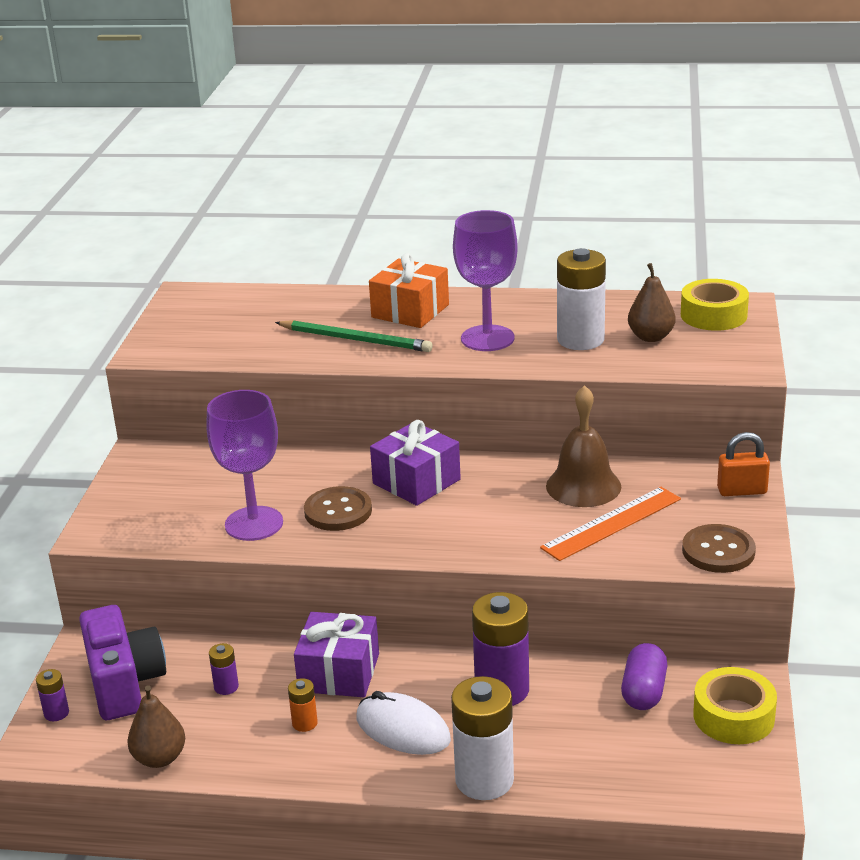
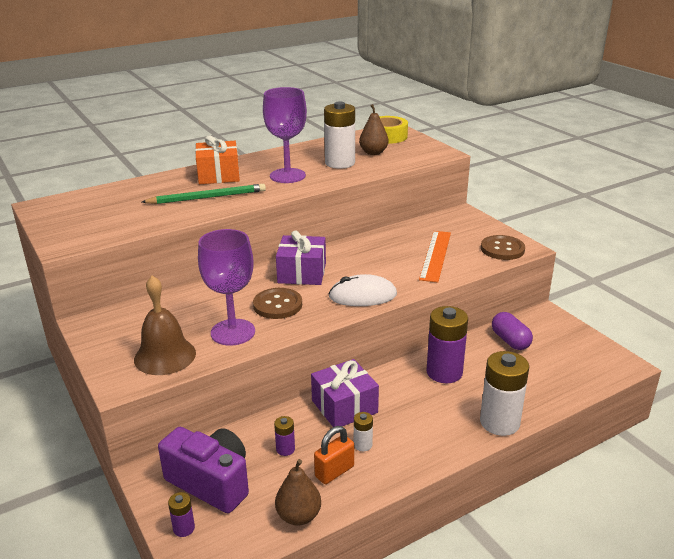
camera: 40 degrees left, 0 degrees up
(304, 723) = (363, 445): orange battery -> white battery
(403, 729) = (422, 419): white mouse -> white mouse (363, 296)
(583, 486) = (395, 244): brown bell -> brown bell (165, 356)
(733, 716) = (562, 333): yellow tape -> none
(742, 491) = (471, 220): orange padlock -> orange padlock (334, 471)

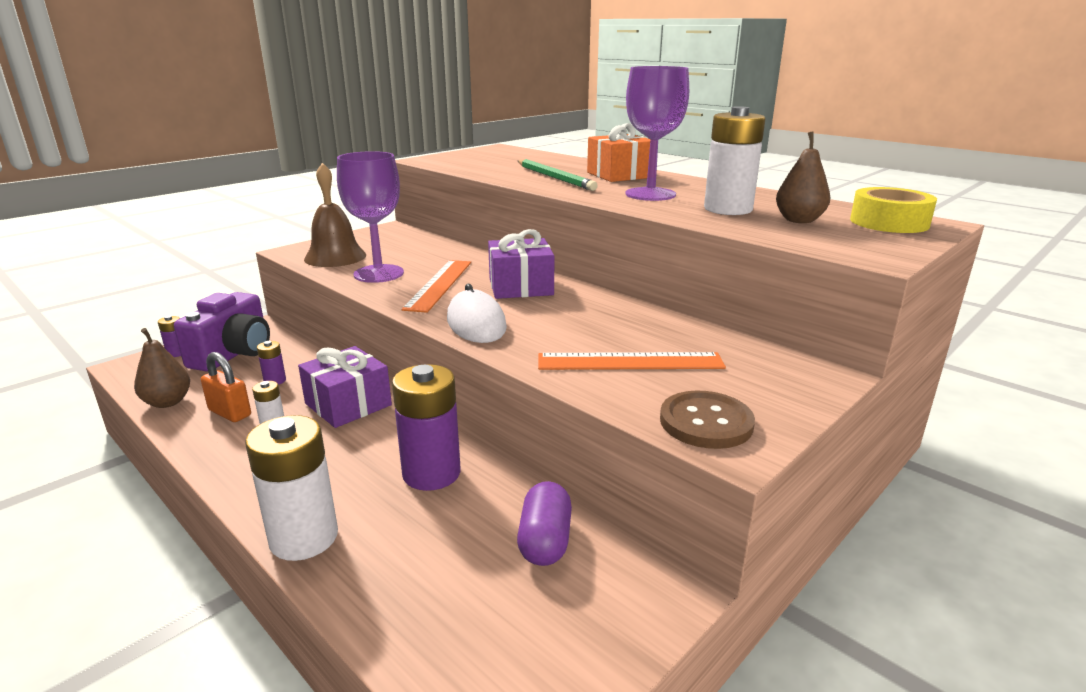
camera: 75 degrees right, 5 degrees down
(277, 305) = (439, 284): brown button -> orange ruler
(510, 341) = (545, 541): purple capsule -> purple capsule turned 45 degrees counterclockwise

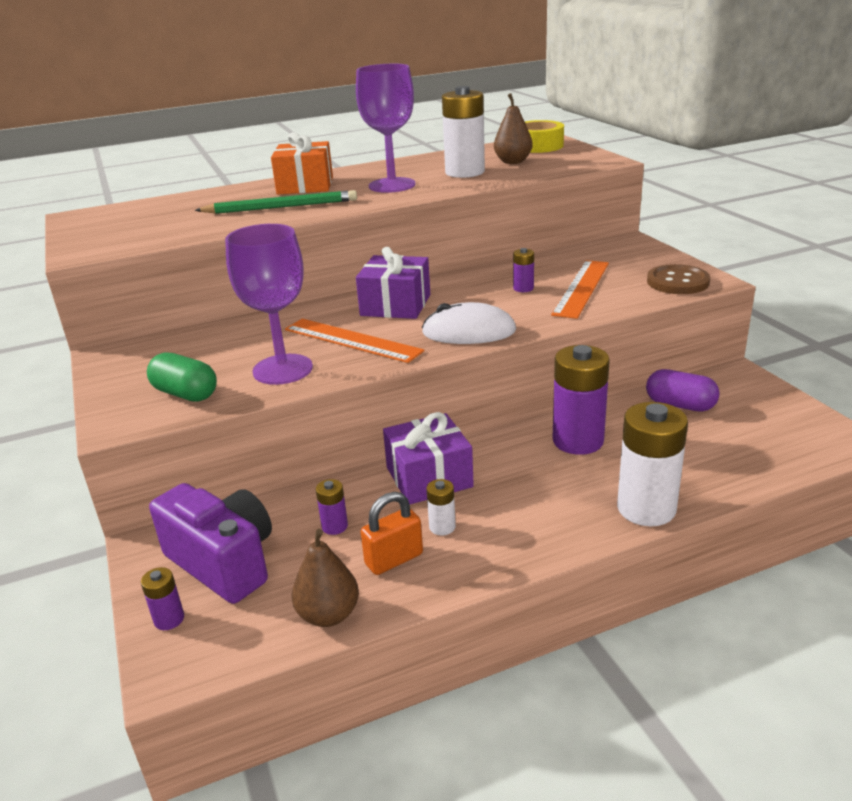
camera: 65 degrees left, 5 degrees up
(335, 257) = (185, 394): brown bell -> green capsule
(603, 332) = (523, 288): none -> purple battery

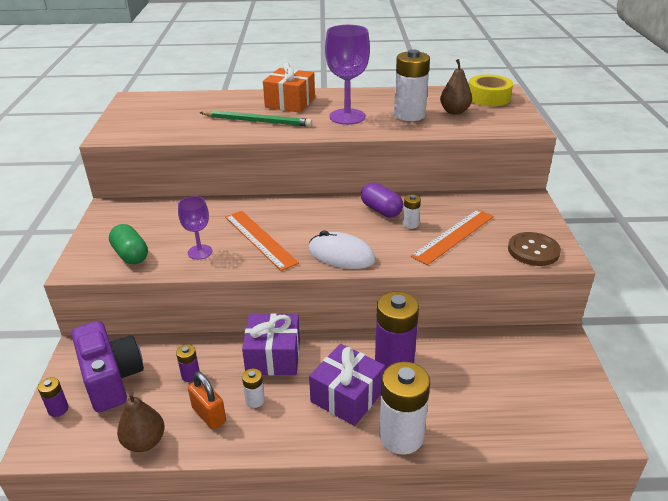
camera: 20 degrees right, 5 degrees up
(282, 369) = (200, 252): purple goblet -> purple goblet, size x0.58
(394, 559) = (209, 415): orange padlock -> orange padlock turned 60 degrees clockwise
(396, 305) = (311, 215): purple gift -> purple gift (347, 396)
(523, 288) = (410, 224): purple battery -> white battery
(680, 405) = (493, 353): purple capsule -> purple capsule (381, 210)

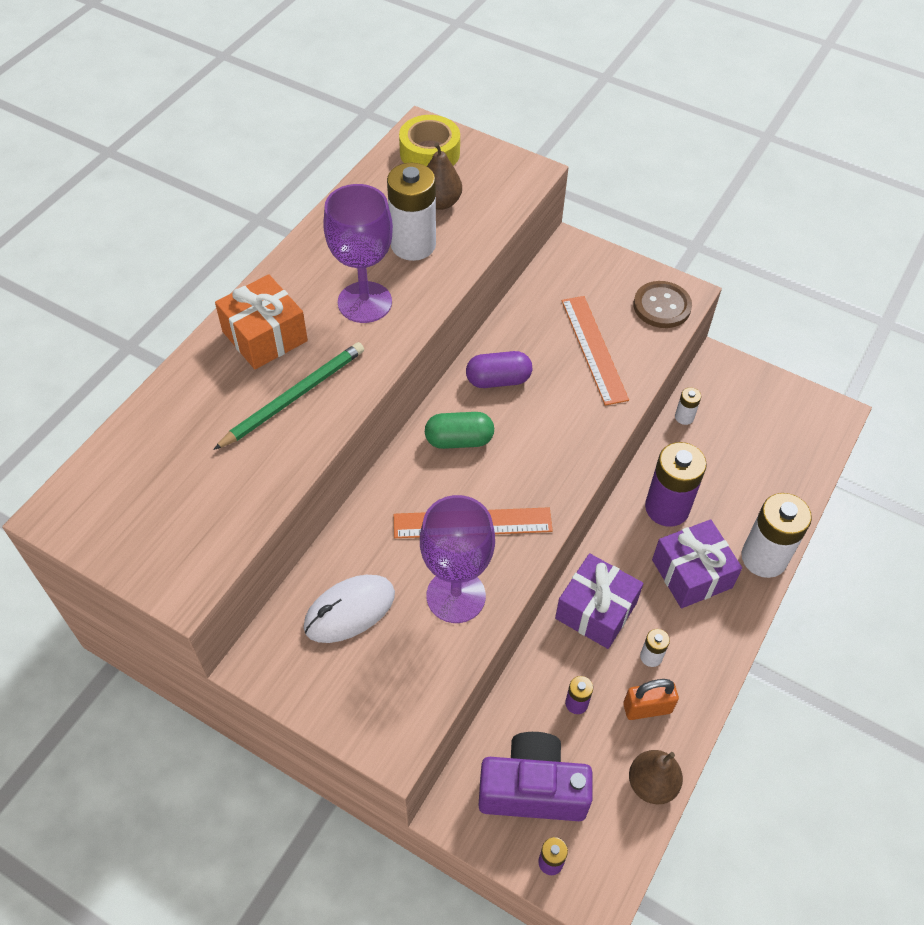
camera: 60 degrees left, 20 degrees up
(131, 255) = (407, 674): green capsule -> green capsule (459, 440)
(200, 252) = (456, 596): purple goblet -> purple goblet, size x1.73
(341, 255) = (560, 462): white mouse -> white mouse (349, 610)
(410, 224) = (546, 371): white battery -> white battery (684, 417)

